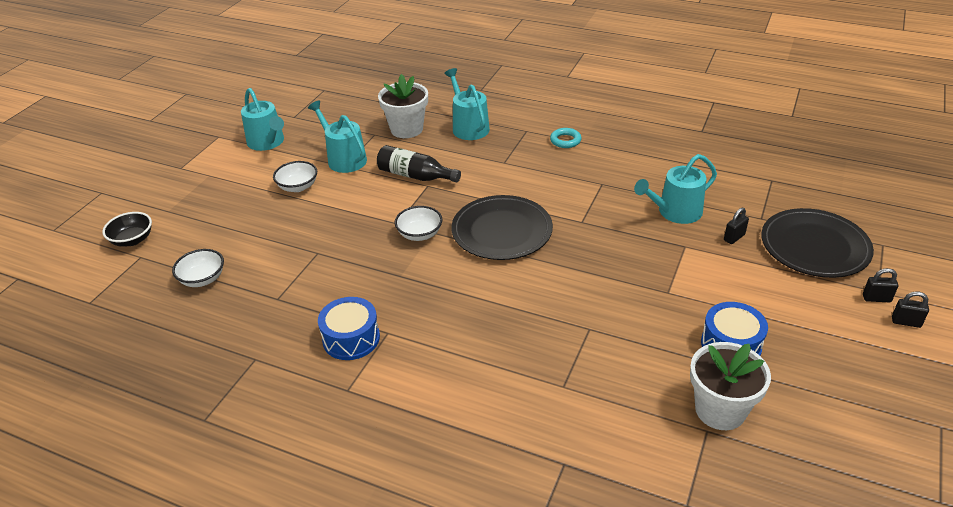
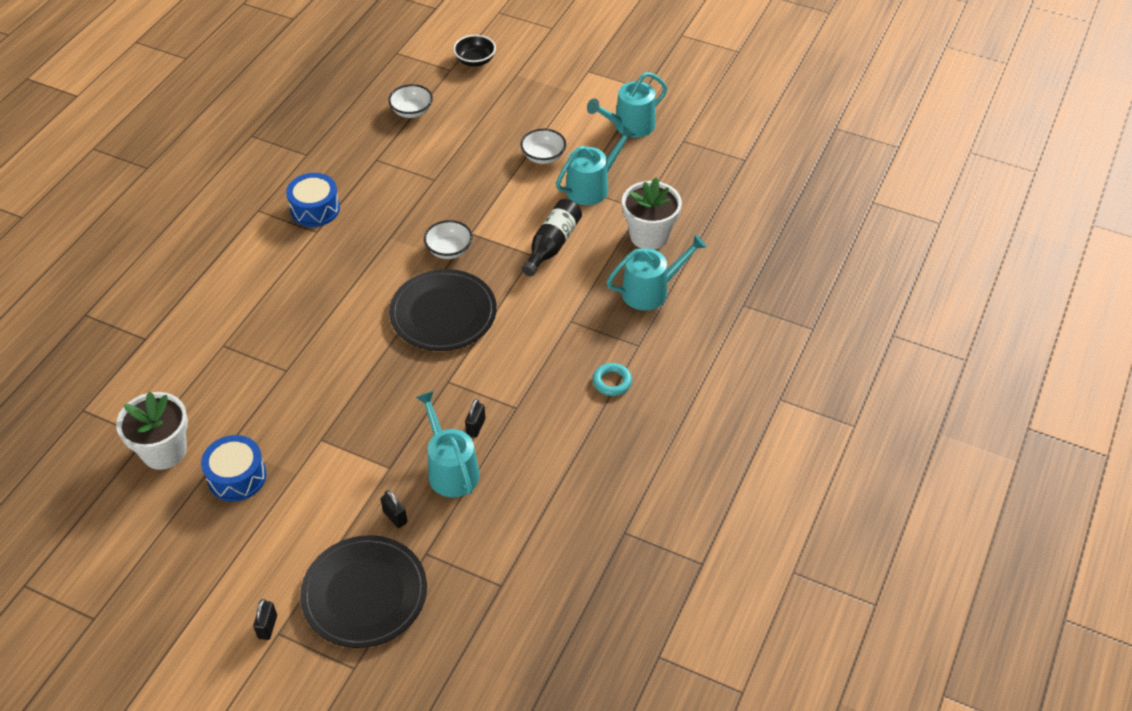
camera: 90 degrees right, 10 degrees up
(906, 322) = (227, 642): black padlock -> black padlock (476, 427)

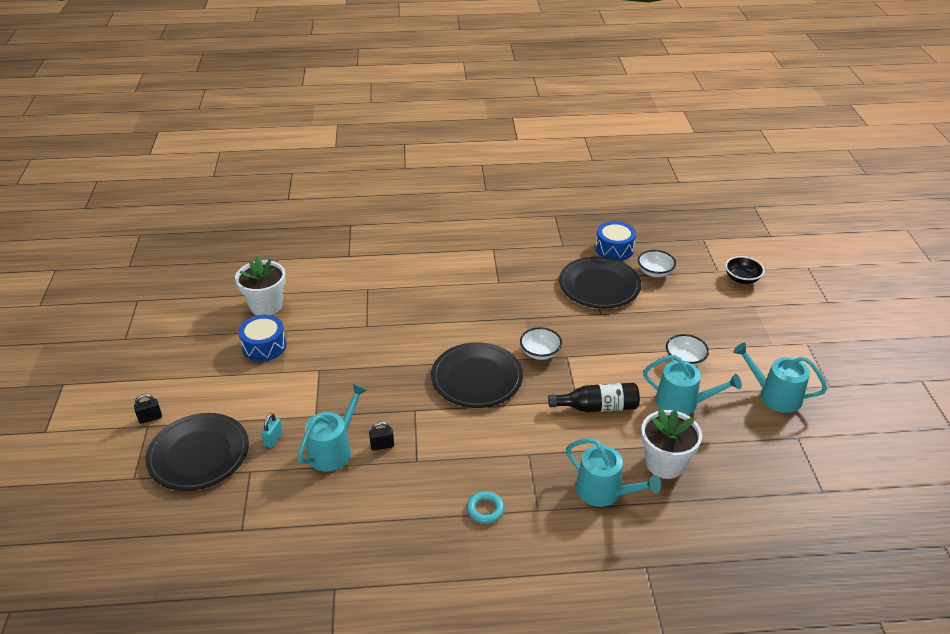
camera: 60 degrees right, 10 degrees down
(315, 209) = (517, 272): blue drum -> blue drum (614, 249)
(393, 159) = (599, 285): none -> black plate
(395, 517) = (273, 439): black padlock -> turquoise padlock

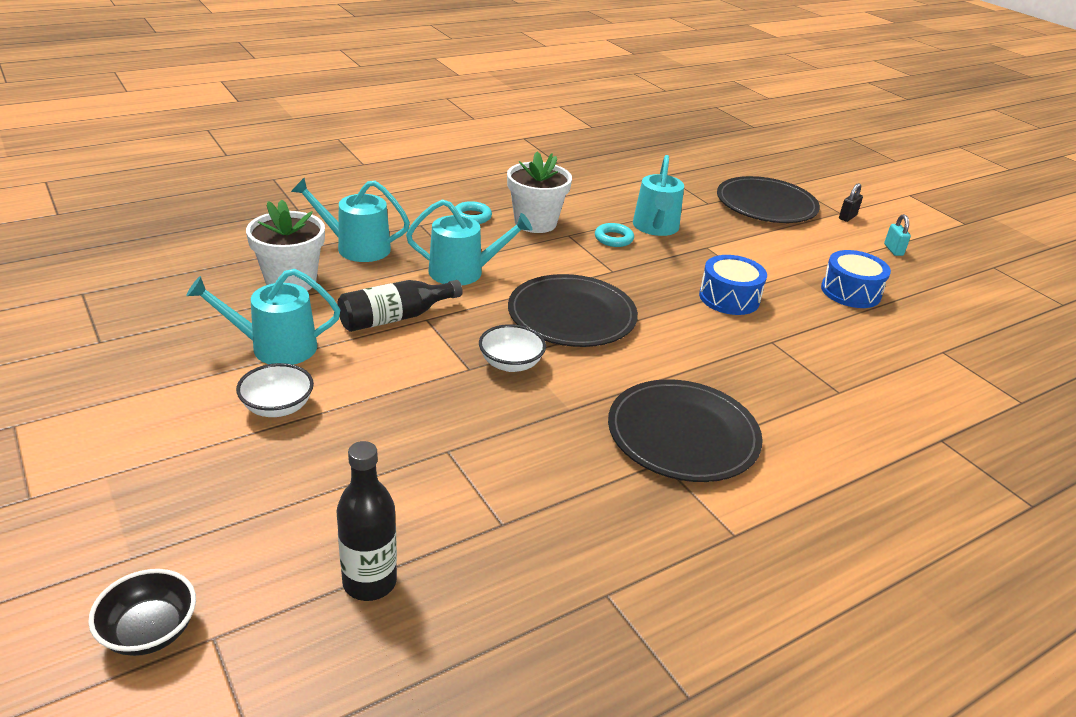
camera: 150 degrees right, 5 degrees down
(266, 306) = (923, 334): white flower pot -> white flower pot (535, 223)
(273, 439) = (720, 224): turquoise padlock -> turquoise padlock (893, 250)
(382, 445) = (613, 238): black padlock -> turquoise ring
(599, 285) = (476, 510): black plate -> black plate (683, 435)
(614, 249) = (486, 625): blue drum -> blue drum (729, 298)
(655, 272) = (369, 582): white bowl -> black bottle
(775, 395) = (121, 388): turquoise watering can -> turquoise watering can (463, 272)

